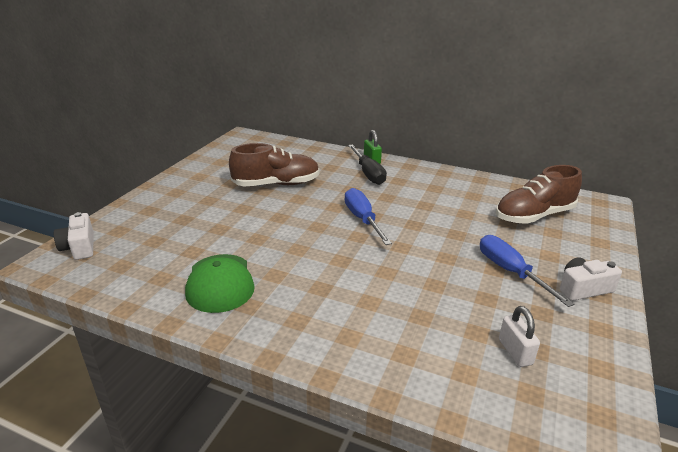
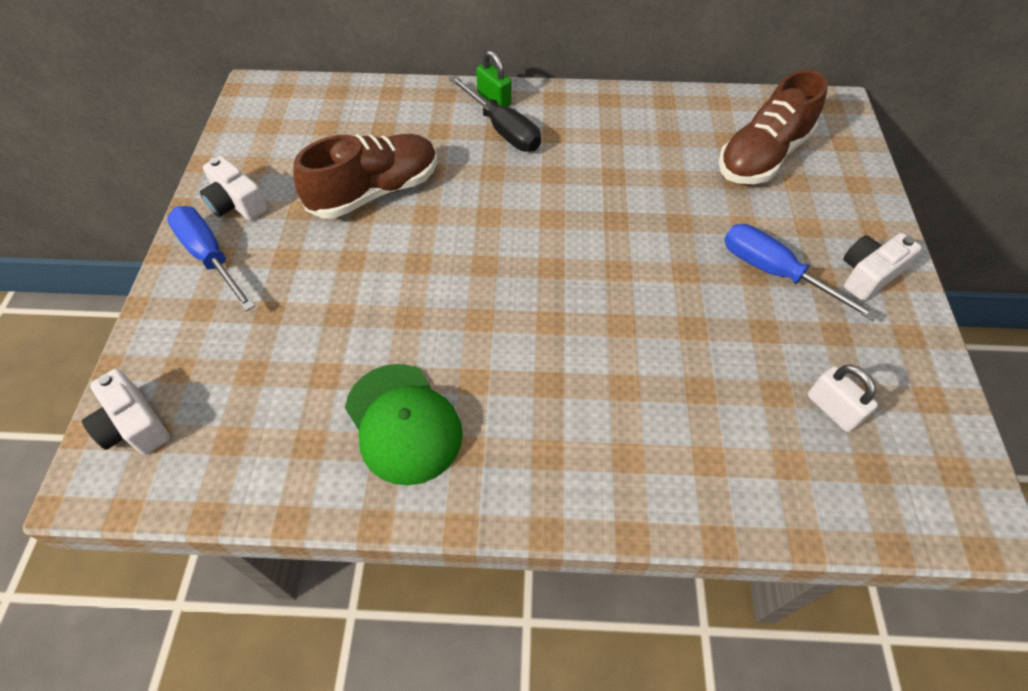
camera: 20 degrees left, 25 degrees up
(199, 174) = (236, 203): none -> white camera
(362, 219) = (541, 231): blue screwdriver -> blue screwdriver (210, 257)

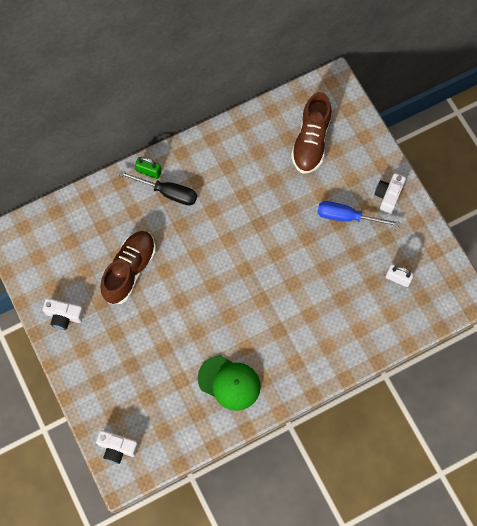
camera: 30 degrees left, 15 degrees up
(210, 257) = (78, 353): blue screwdriver -> none

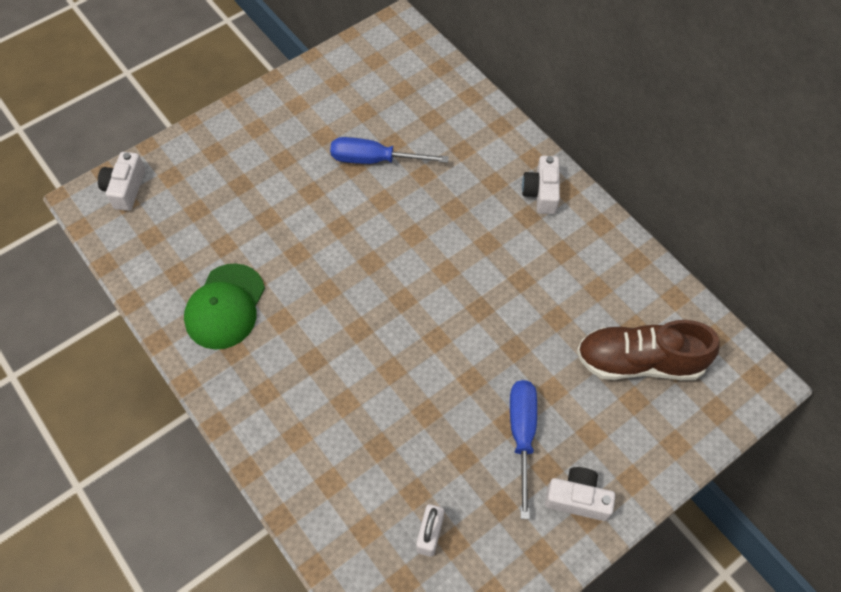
camera: 80 degrees right, 10 degrees down
(64, 316) = (299, 101): white camera -> white camera (541, 192)
(130, 270) = (374, 160): brown shoe -> blue screwdriver
(149, 171) = (526, 157): green padlock -> none
(168, 192) = (500, 184): black screwdriver -> none

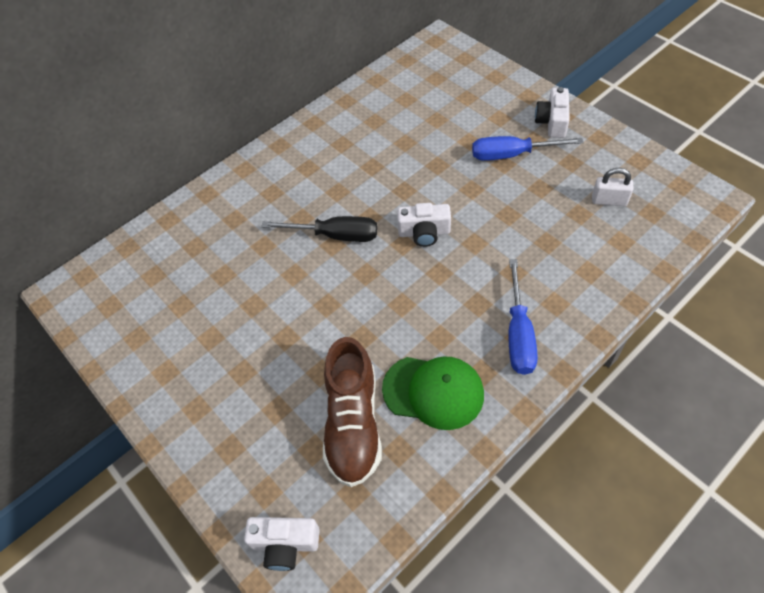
camera: 90 degrees left, 5 degrees down
(374, 160) = (245, 287): blue screwdriver -> blue screwdriver (518, 334)
(425, 238) = (335, 235): none -> black screwdriver
(541, 192) = (282, 160): white camera -> white camera (424, 232)
(639, 362) = (435, 96): brown shoe -> brown shoe (353, 423)

